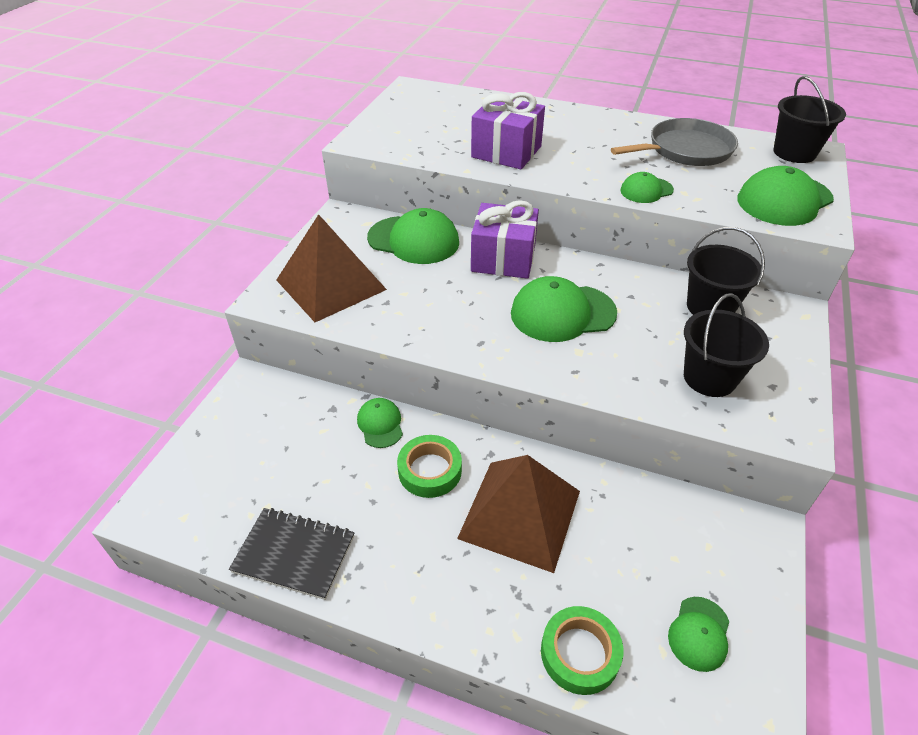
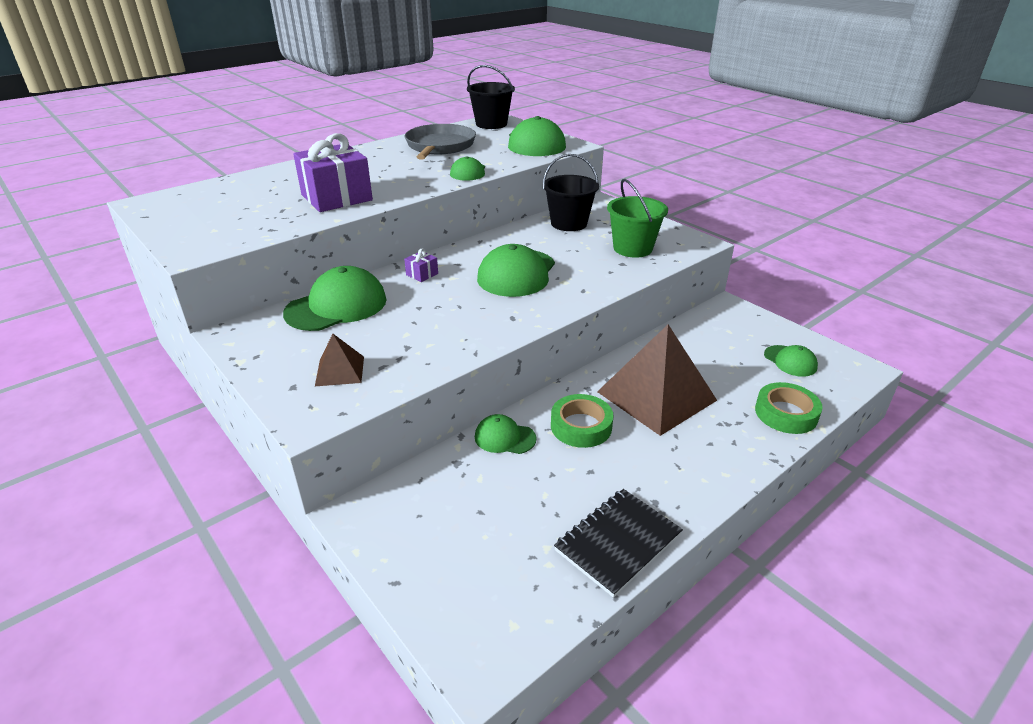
camera: 60 degrees left, 10 degrees down
(331, 284) = (340, 371): brown pyramid -> brown pyramid, size x0.47
(503, 258) = (422, 274): purple gift -> purple gift, size x0.42
(709, 378) = (632, 248): black bucket -> green bucket

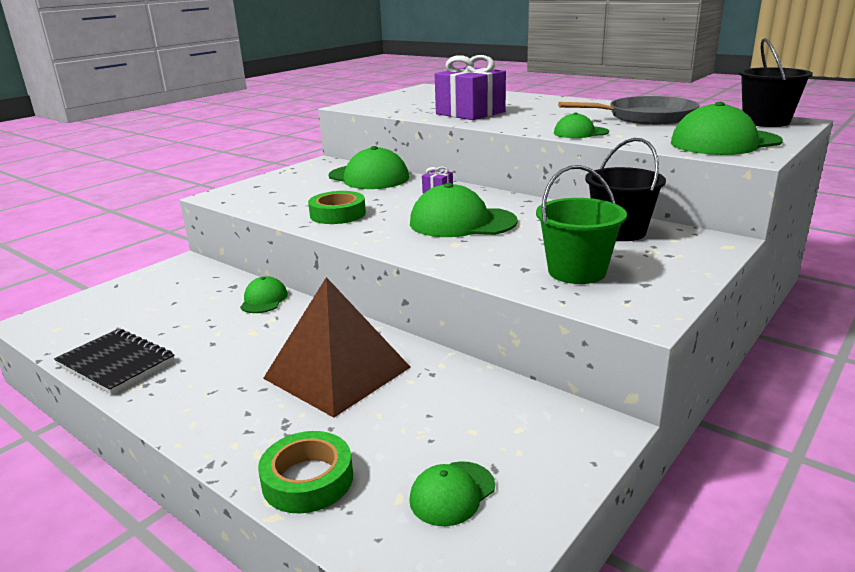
camera: 80 degrees right, 10 degrees down
(340, 371) = (275, 193): brown pyramid -> none
(581, 426) = (280, 332): green tape -> green tape (338, 214)

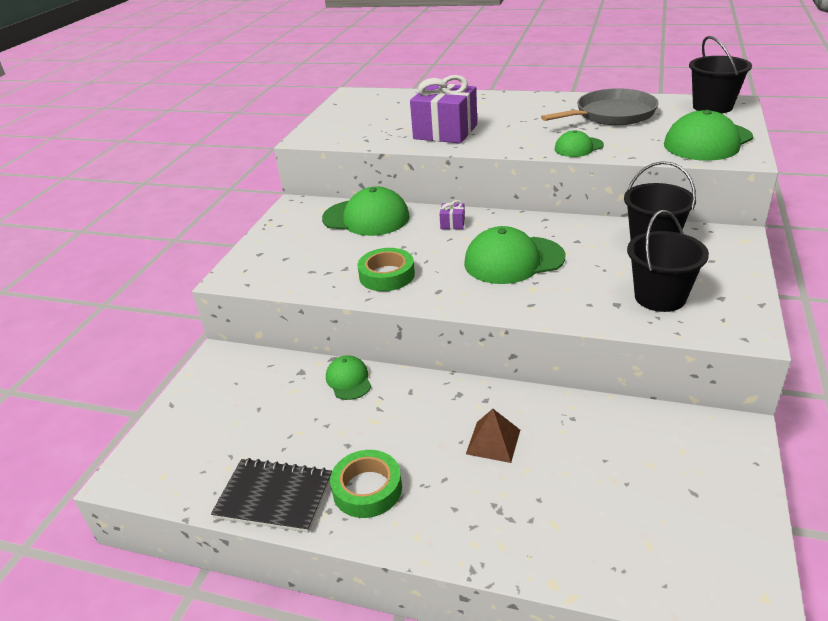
camera: 20 degrees left, 10 degrees up
(308, 479) = (566, 554): green tape -> green tape (367, 489)
(337, 372) = (493, 441): brown pyramid -> brown pyramid, size x0.47
(452, 493) = (683, 526): green cap -> none
(576, 271) = (660, 297): green bucket -> black bucket

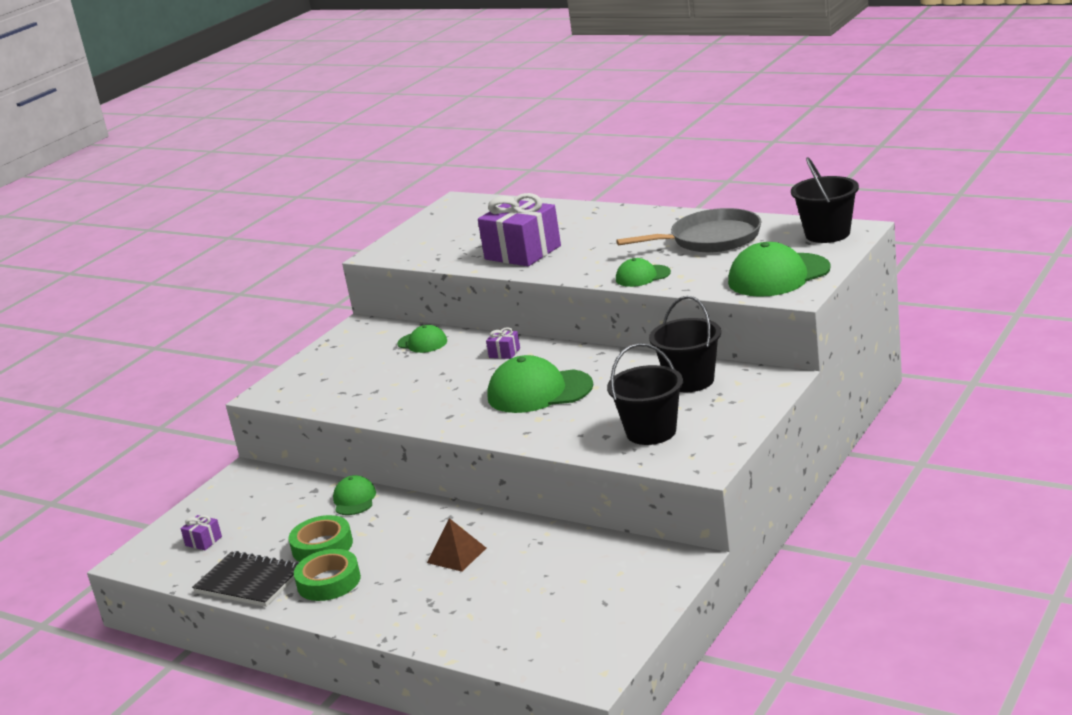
camera: 15 degrees right, 10 degrees down
(202, 444) = (203, 541): none -> purple gift
(366, 218) = (422, 342): green cap -> green cap, size x0.54
(387, 275) = (410, 399): green tape -> green tape (322, 546)

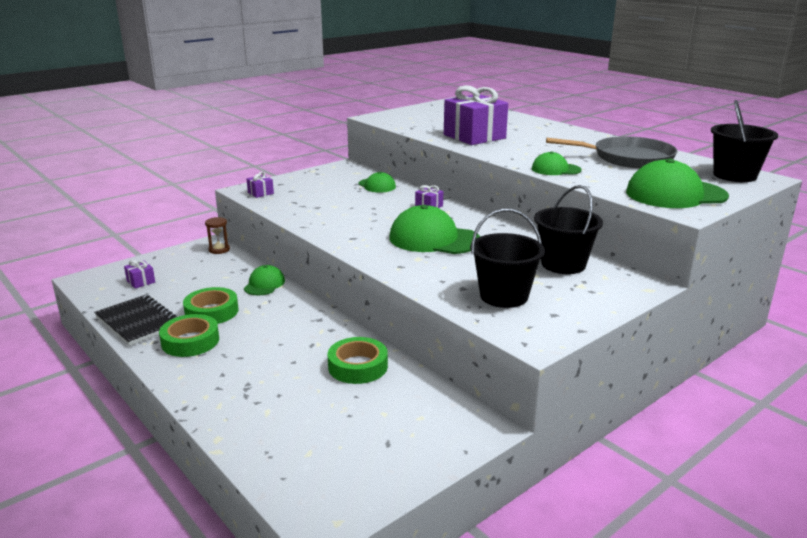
camera: 15 degrees right, 0 degrees up
(260, 477) = (219, 249): none -> brown hourglass
(289, 392) = (260, 193): none -> purple gift
(456, 555) = (299, 352): brown pyramid -> none
(527, 548) = (358, 366): none -> green tape

